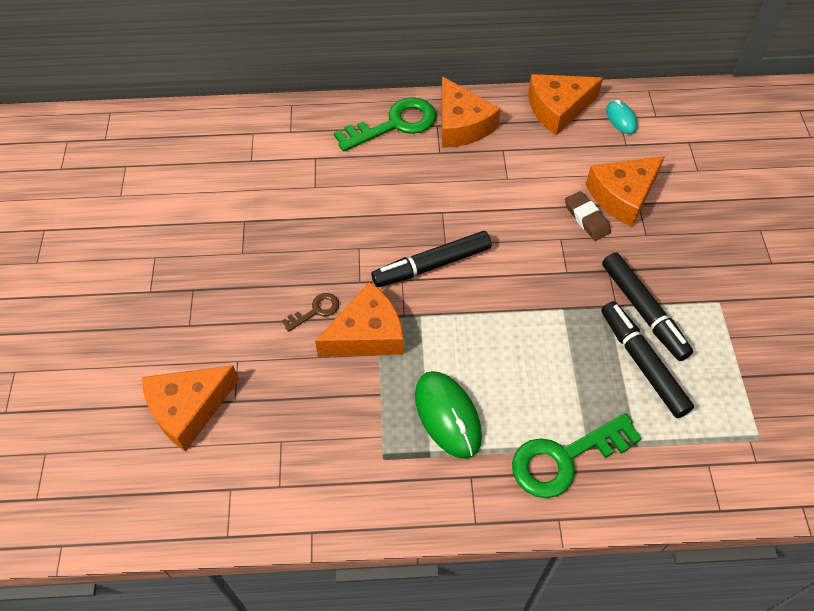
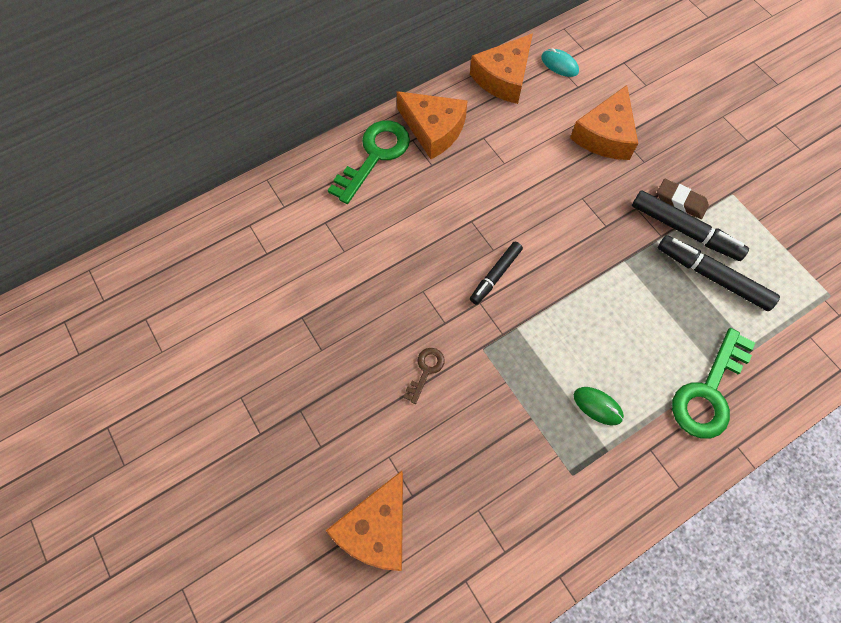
camera: 30 degrees left, 10 degrees up
(367, 334) = (484, 368): orange cheese -> none
(432, 265) = (495, 275): black marker -> black marker, size x0.65
(447, 415) = (597, 406): green mouse -> green mouse, size x0.57
(586, 218) = (590, 169): brown eraser -> brown eraser (681, 201)

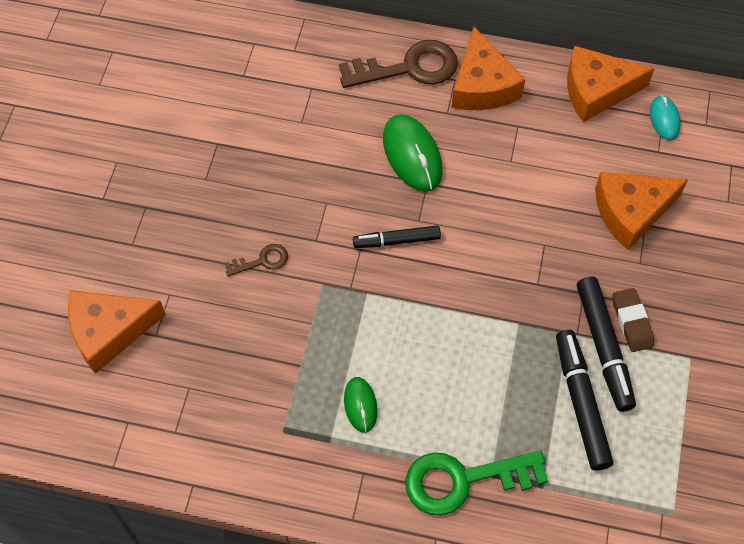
camera: 45 degrees right, 5 degrees down
(374, 156) = (408, 68): green key -> brown key
(441, 211) = (412, 155): none -> green mouse

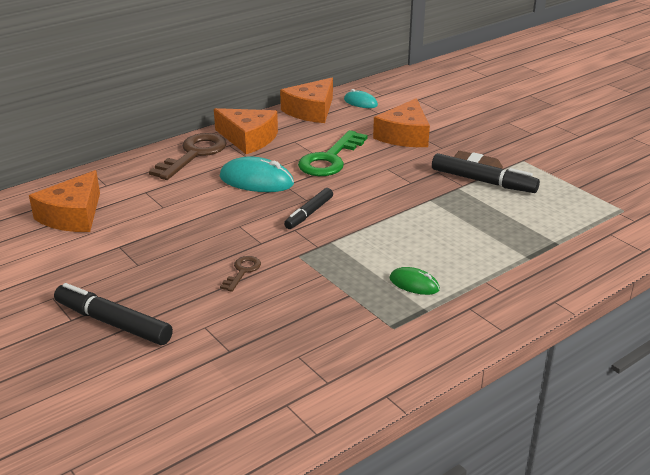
camera: 50 degrees left, 30 degrees down
(109, 331) = (191, 374): orange cheese -> orange cheese (73, 215)
(412, 155) = (256, 181): green mouse -> turquoise mouse
(463, 480) = (521, 270): green key -> green key (330, 159)
(581, 403) = (512, 205): black marker -> black marker (113, 323)

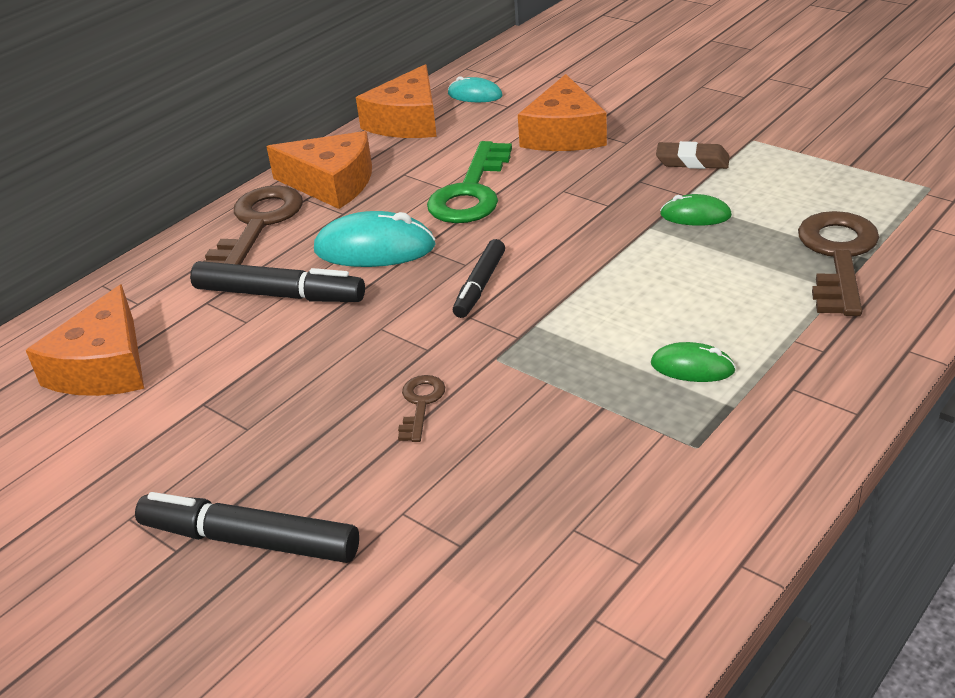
camera: 10 degrees left, 5 degrees up
(462, 198) = (695, 215): none -> green mouse
(483, 181) = (712, 183): black marker -> black marker (279, 295)
(540, 239) = (838, 257): none -> brown key

